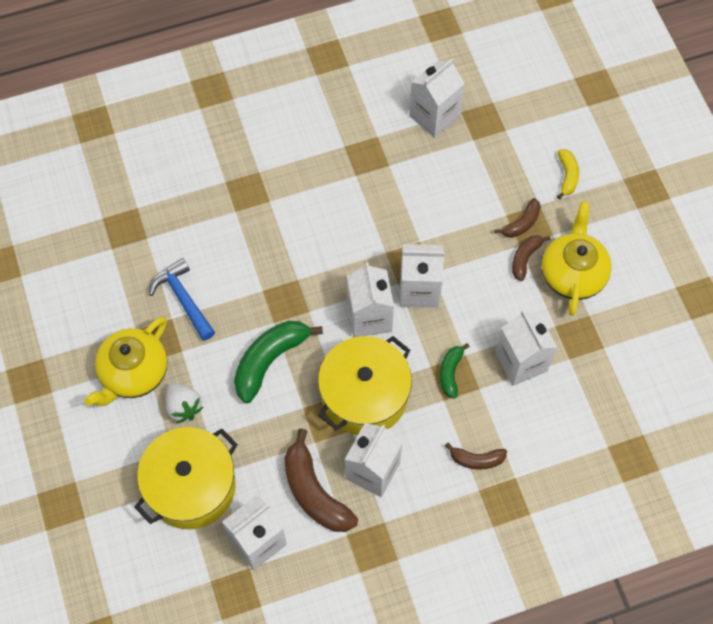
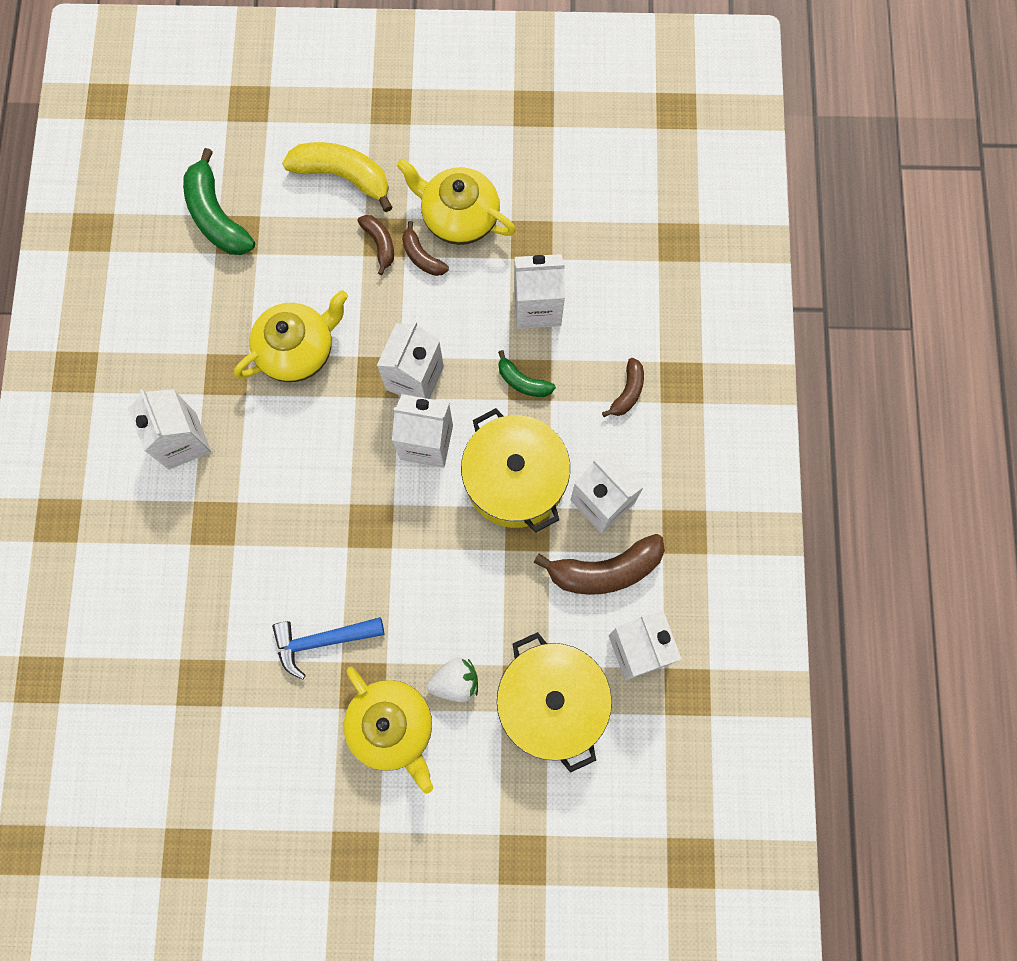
camera: 70 degrees left, 10 degrees up
(270, 360) = (436, 567): green banana -> green banana (217, 216)
(406, 197) = (298, 350): none -> yellow teapot
(434, 116) = (208, 283): white carton -> white carton (182, 441)
(567, 176) = (343, 176): yellow banana -> yellow banana, size x1.83

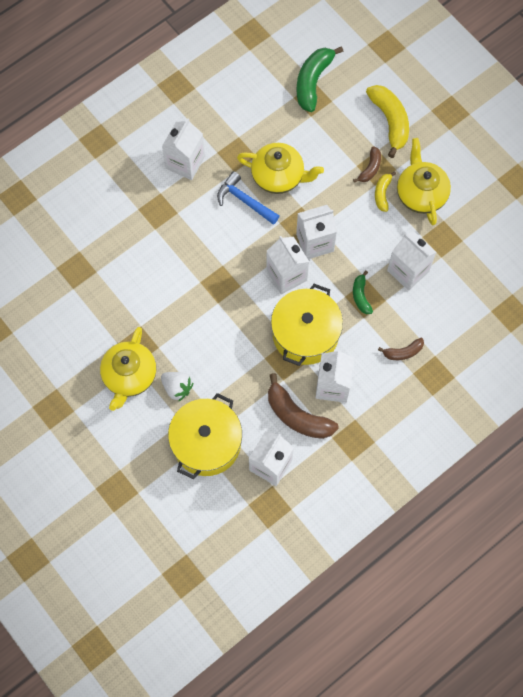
camera: 50 degrees right, 5 degrees down
(322, 641) = (143, 308): blue hammer -> blue hammer (244, 200)
(422, 256) = (382, 193): brown banana -> yellow banana

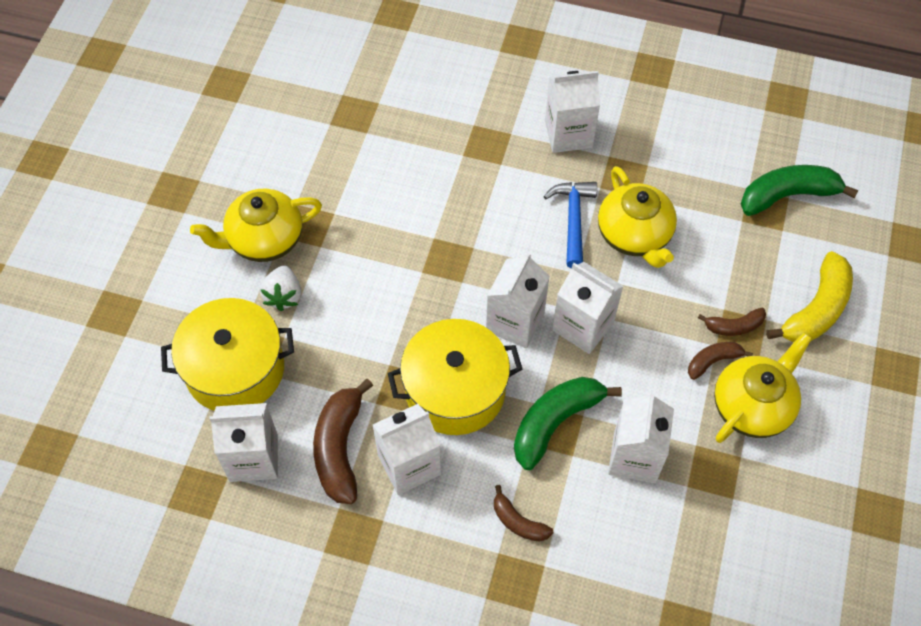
camera: 55 degrees right, 10 degrees down
(361, 296) = (555, 422): green banana -> green banana, size x1.83
(382, 193) = (713, 361): yellow banana -> brown banana

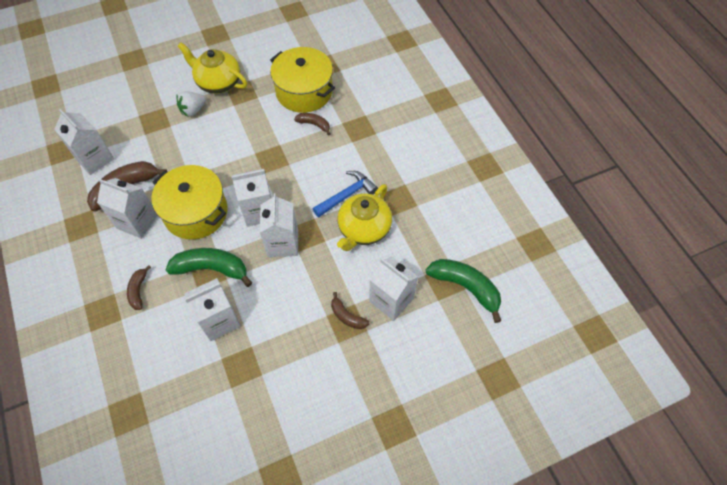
camera: 50 degrees right, 0 degrees up
(235, 369) = (137, 120): yellow pot -> yellow pot (304, 91)
(568, 134) = (401, 157): white carton -> white carton (391, 300)
(713, 361) = (314, 320): brown banana -> brown banana (314, 124)
(752, 406) = (301, 360): yellow teapot -> none
(816, 309) = (398, 353): yellow banana -> none

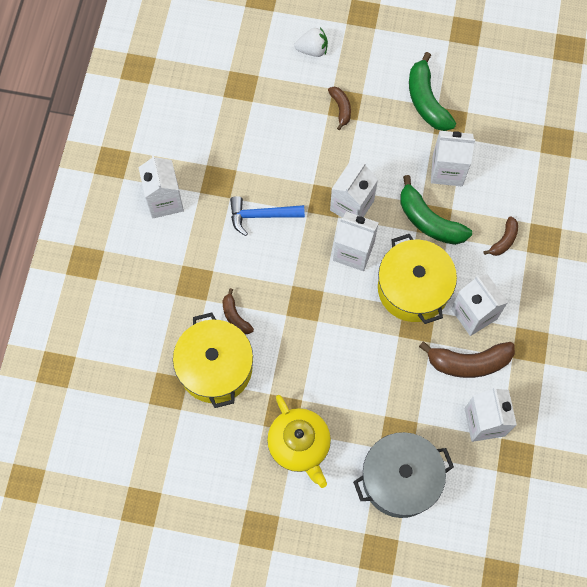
camera: 145 degrees left, 10 degrees up
(139, 99) = (400, 479): none -> grey pot
(193, 110) = (349, 422): white strawberry -> white strawberry (312, 50)
(363, 229) = (271, 173): yellow teapot -> none
(391, 300) = (295, 99): white carton -> white carton (164, 200)
(465, 287) = (228, 71): green banana -> green banana (426, 101)

